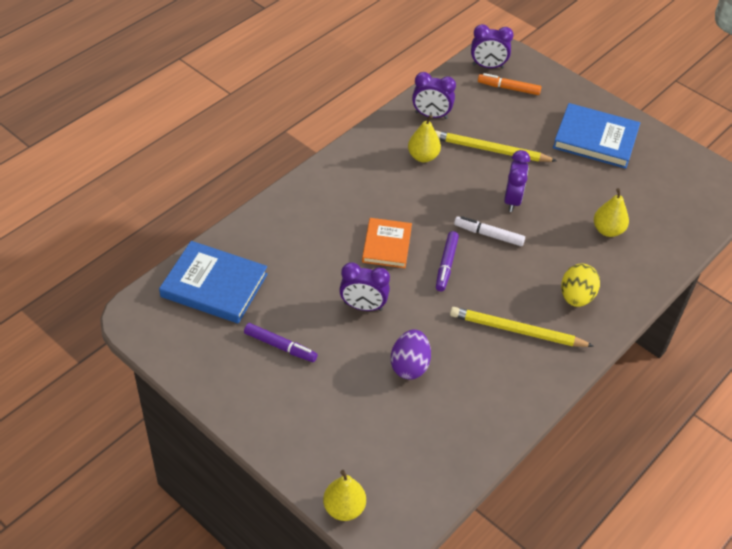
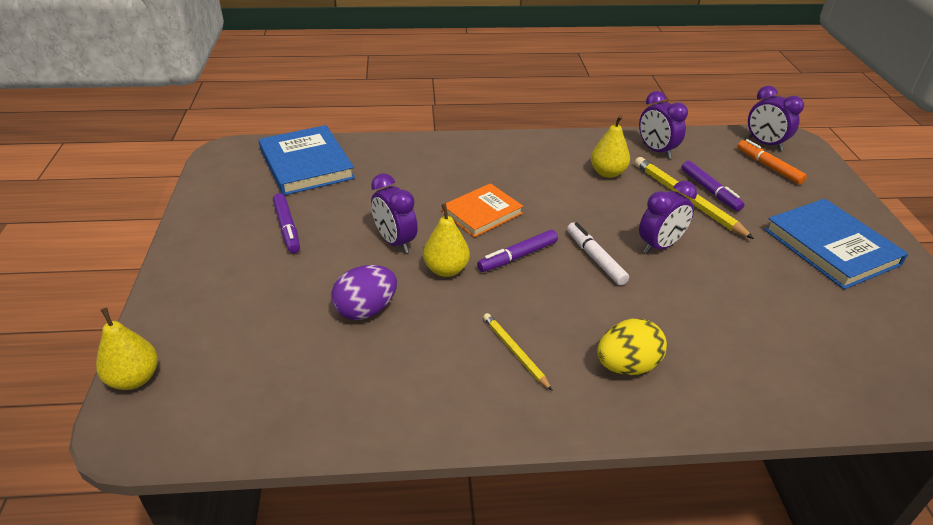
camera: 45 degrees right, 10 degrees down
(496, 133) = (710, 191): none -> purple marker
(517, 330) = (515, 352): yellow pencil -> yellow pencil, size x0.57
(607, 230) = (748, 329): yellow pear -> yellow pear (446, 269)

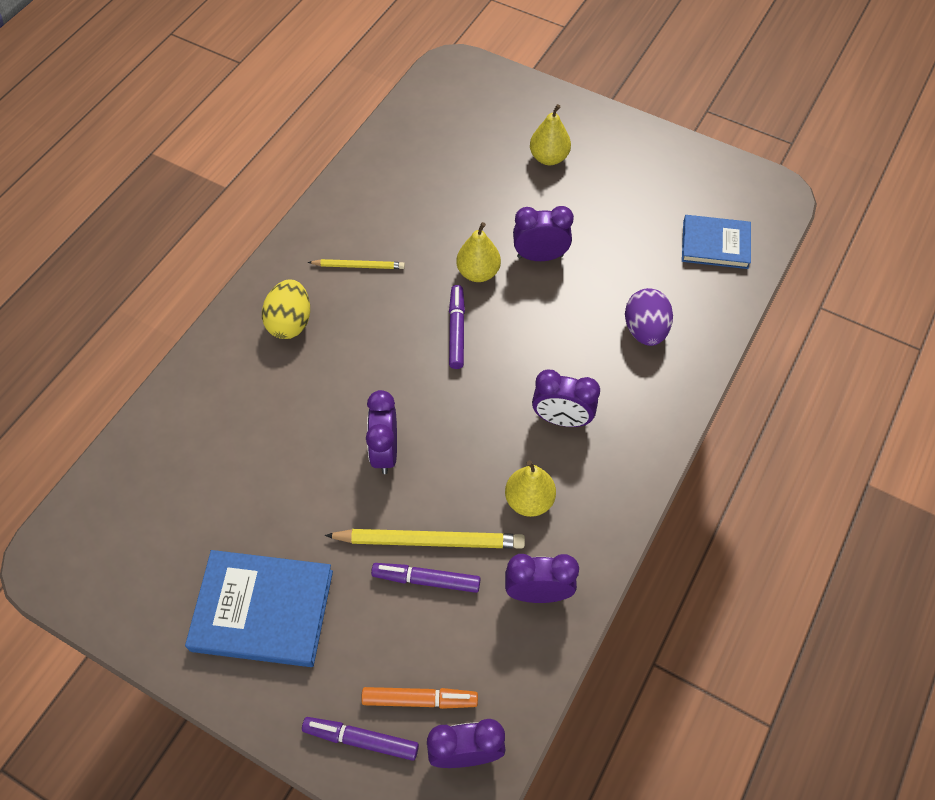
camera: 125 degrees right, 20 degrees up
(134, 378) = (496, 75): yellow pear -> yellow pear (549, 158)
(287, 228) = (611, 195): purple marker -> purple marker (361, 739)
(306, 164) = (715, 244): blue book -> blue book, size x0.65
(366, 310) = (470, 203): purple egg -> purple egg (645, 330)
(482, 213) = (537, 340): orange book -> none
(534, 180) = (561, 419): none -> purple clock
(595, 258) = (410, 386): white marker -> none

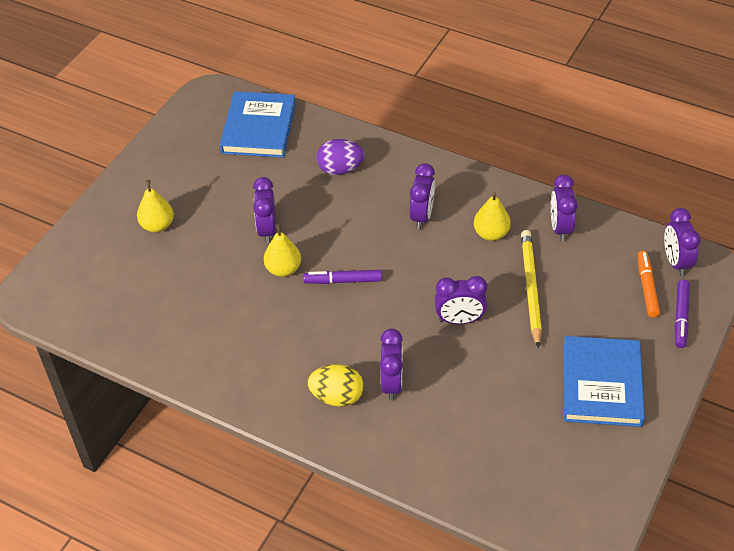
camera: 90 degrees left, 10 degrees down
(299, 375) = (392, 384): none -> purple clock
(358, 266) = (274, 352): yellow pencil -> none
(426, 580) = (561, 289): purple marker -> none
(715, 244) = (259, 128): blue book -> blue book, size x1.53

